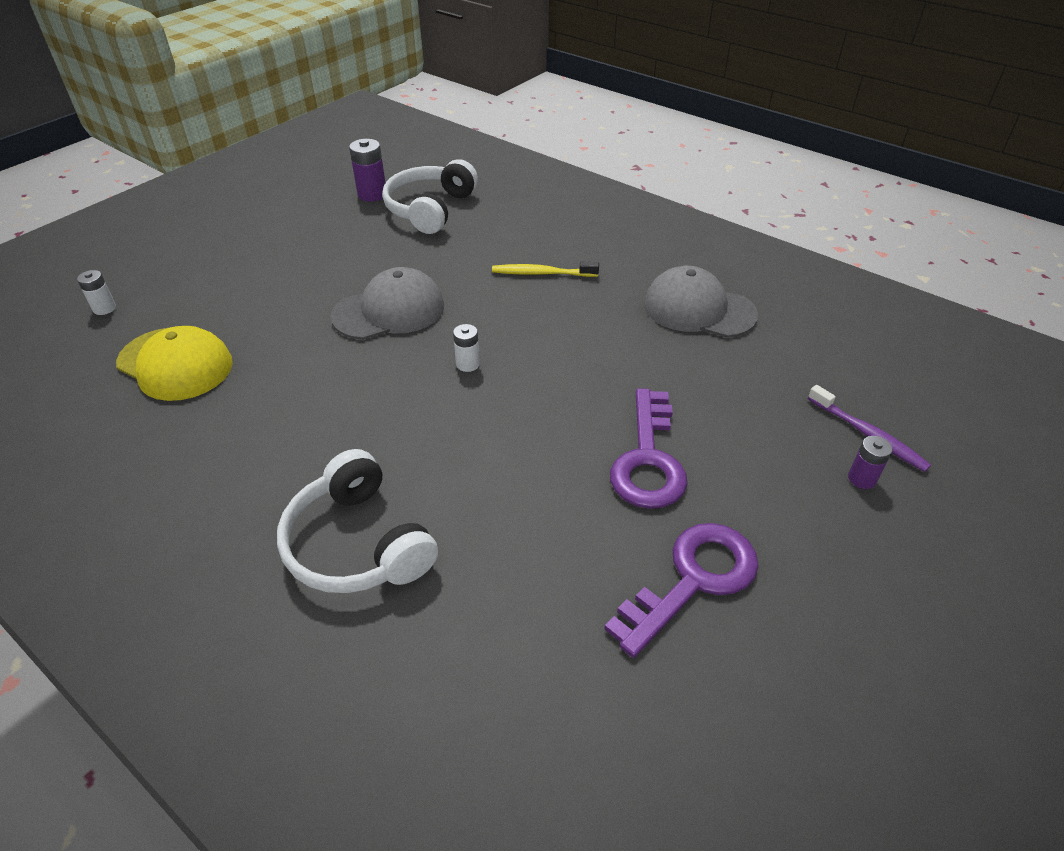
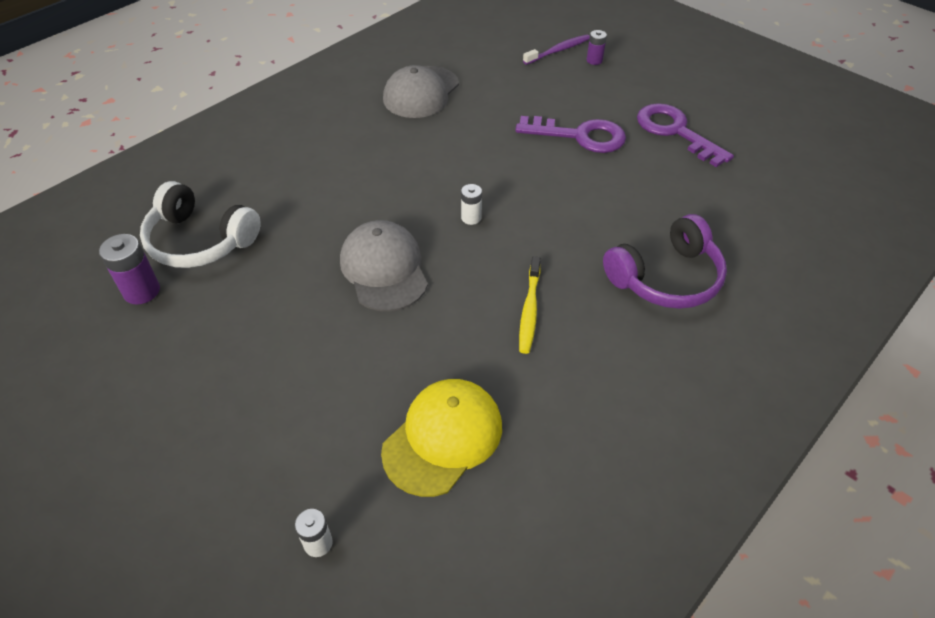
camera: 85 degrees left, 5 degrees up
(357, 544) = (666, 278): white headphones -> purple headphones
(542, 273) = (349, 168): yellow toothbrush -> yellow toothbrush (529, 310)

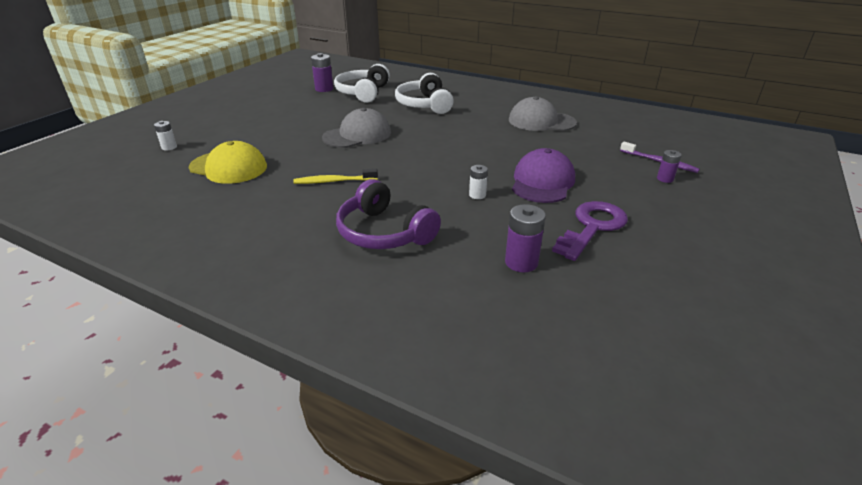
camera: 75 degrees right, 15 degrees down
(301, 180) = (424, 104): none -> white headphones
(471, 218) = (416, 153): white battery -> white battery (477, 195)
(580, 136) = (542, 182): purple key -> purple cap
(729, 191) = (521, 262): none -> purple battery

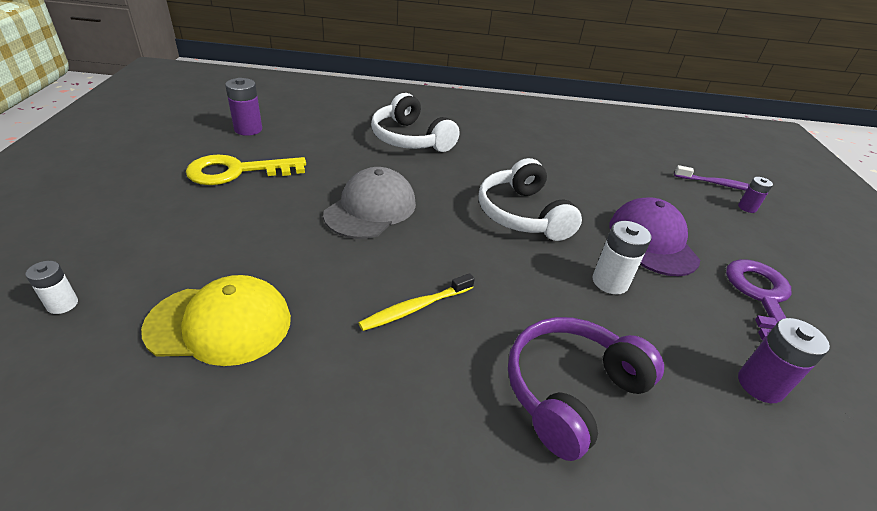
camera: 30 degrees left, 5 degrees up
(298, 108) = (237, 171): none -> yellow key
(363, 93) = (311, 129): white headphones -> white headphones (522, 214)
(384, 232) = (570, 391): purple headphones -> purple headphones turned 120 degrees clockwise
(477, 195) = (610, 282): white battery -> white battery, size x1.61
(541, 121) = (562, 146): grey cap -> none

